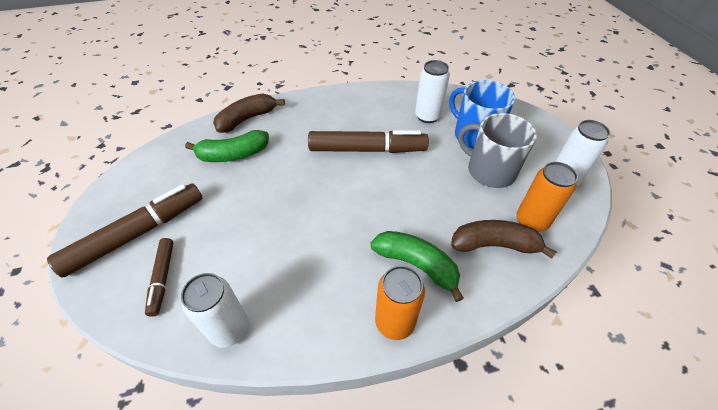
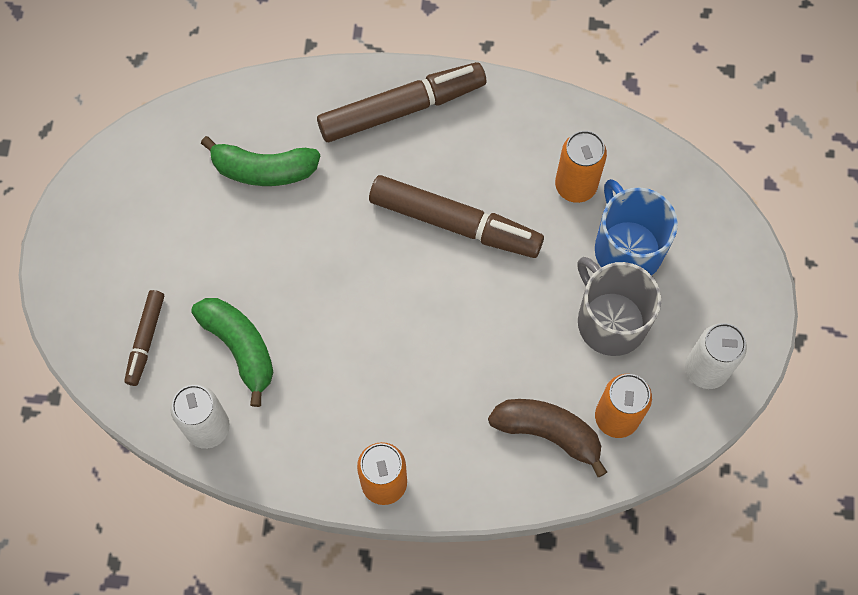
camera: 20 degrees right, 20 degrees up
(137, 234) = (122, 265): brown marker -> brown marker (402, 108)
(247, 119) = (299, 101): brown banana -> none
(416, 265) = (439, 425): green banana -> green banana (240, 347)
(427, 116) = (575, 186): white can -> orange can

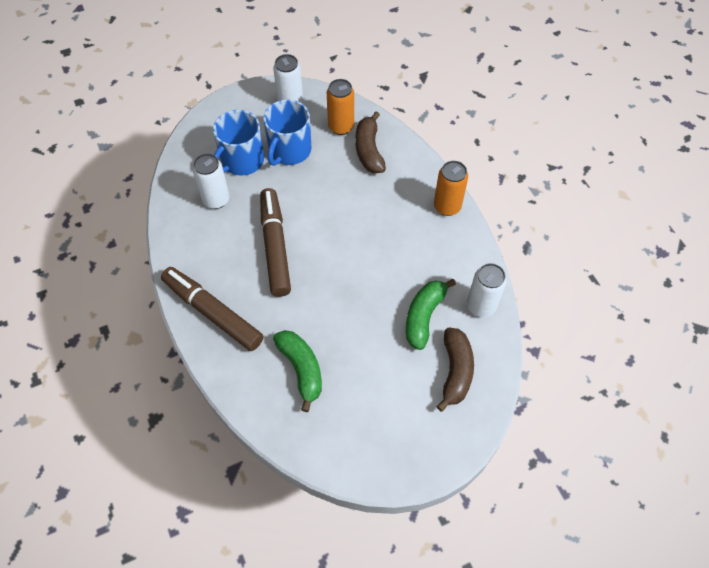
camera: 120 degrees left, 10 degrees down
(146, 340) = (455, 371): brown marker -> brown banana
(575, 186) = (216, 200): orange can -> white can
(610, 321) = (289, 150): grey mug -> blue mug

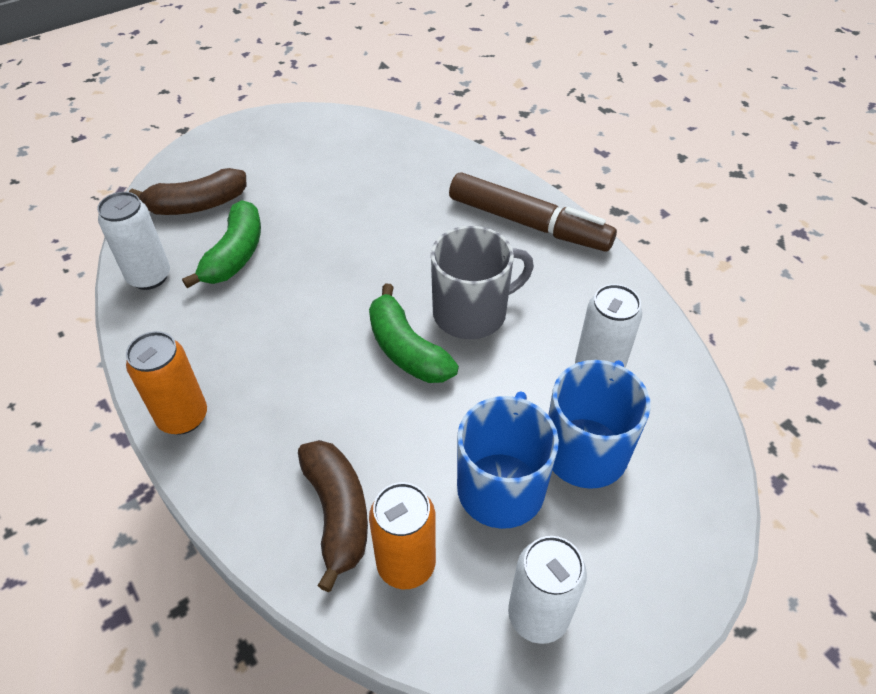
camera: 170 degrees right, 10 degrees down
(275, 246) = (471, 312): brown marker -> grey mug
(301, 369) = (393, 184): green banana -> green banana (406, 349)
(455, 371) = (197, 205): brown banana -> brown banana turned 105 degrees counterclockwise

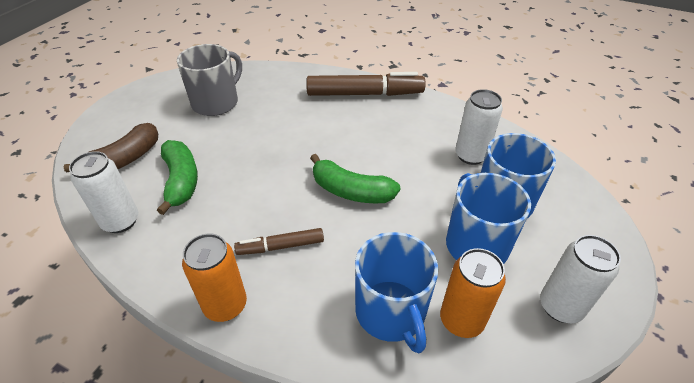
camera: 30 degrees left, 5 degrees down
(280, 380) = (280, 246): none -> brown marker
(337, 513) = (391, 312): brown banana -> blue mug
(471, 312) = (373, 154): grey mug -> grey mug (216, 102)

